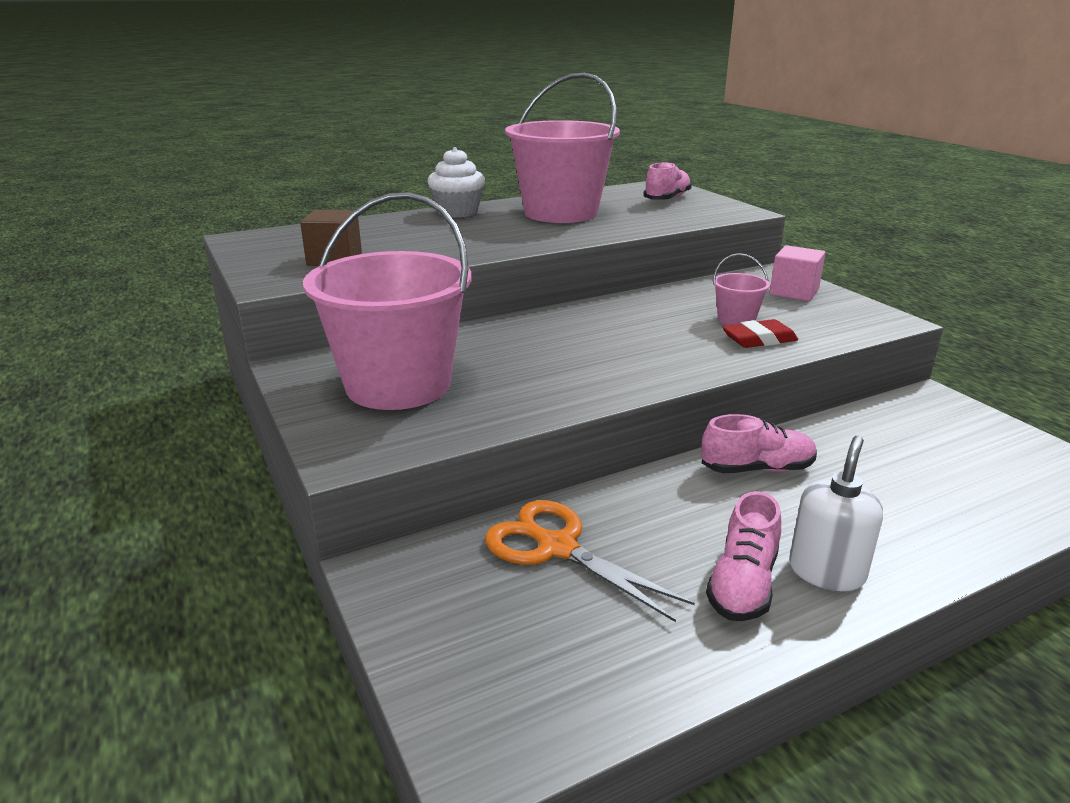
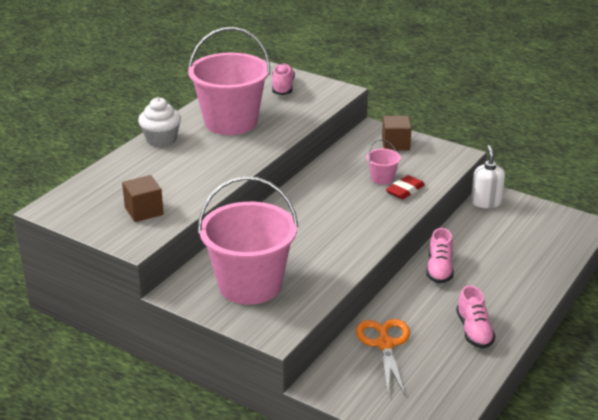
camera: 30 degrees left, 5 degrees up
(557, 548) = (385, 344): orange scissors -> orange scissors turned 75 degrees clockwise
(757, 469) = (439, 269): pink shoe -> pink shoe turned 135 degrees clockwise
(794, 292) = (395, 144): pink cube -> brown cube
(826, 571) = (502, 312): white soap dispenser -> white soap dispenser (486, 202)

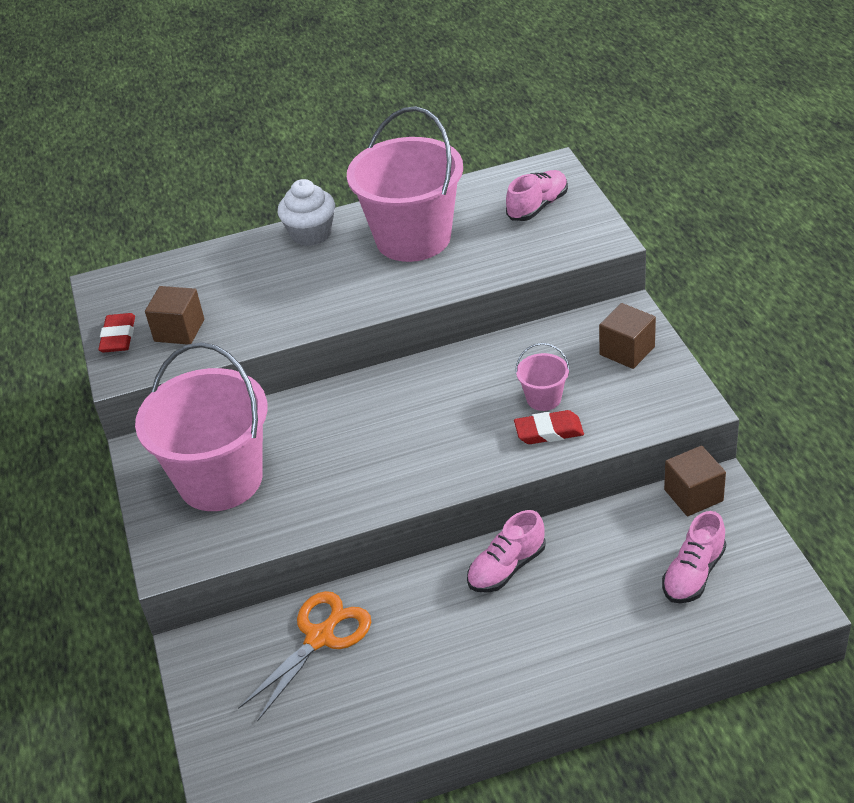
camera: 45 degrees right, 10 degrees up
(104, 229) = (118, 337): none -> red eraser
(474, 331) = (439, 682): pink shoe -> pink shoe (693, 574)
(486, 202) = (693, 495): white soap dispenser -> brown cube

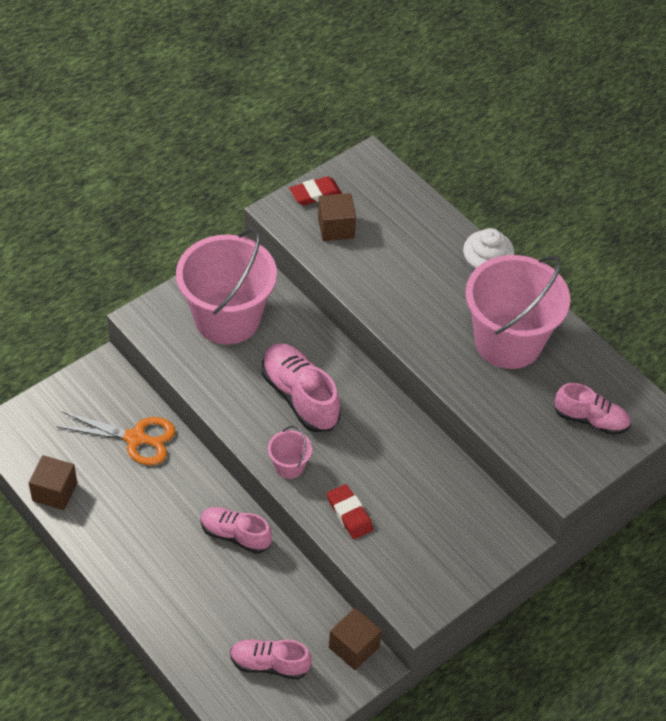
camera: 60 degrees right, 10 degrees up
(370, 439) = (300, 397): none -> pink shoe
(543, 398) = (386, 500): pink bucket -> pink bucket (289, 466)
(627, 351) = (467, 546): brown cube -> brown cube (54, 492)

